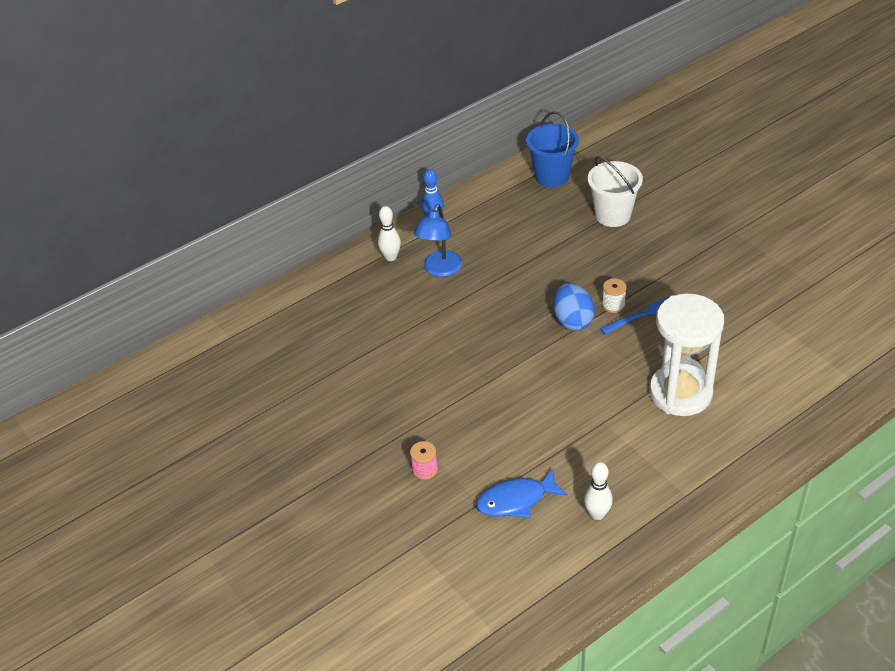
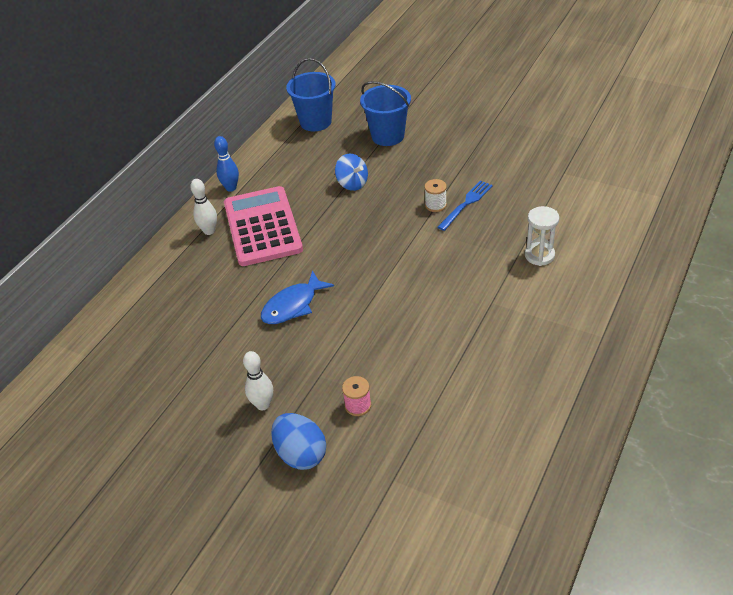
camera: 25 degrees left, 0 degrees up
(440, 270) = (262, 227): blue lamp -> pink calculator
(516, 500) = (460, 400): blue fish -> blue fish (293, 305)
(548, 255) = (352, 183): none -> blue spinning top
(572, 320) = (409, 229): blue egg -> blue egg (301, 454)
(597, 514) = (540, 383): white bowling pin -> white bowling pin (263, 405)
(613, 215) = (387, 136): white bucket -> blue bucket
(680, 393) = (539, 255): white hourglass -> white hourglass, size x0.51

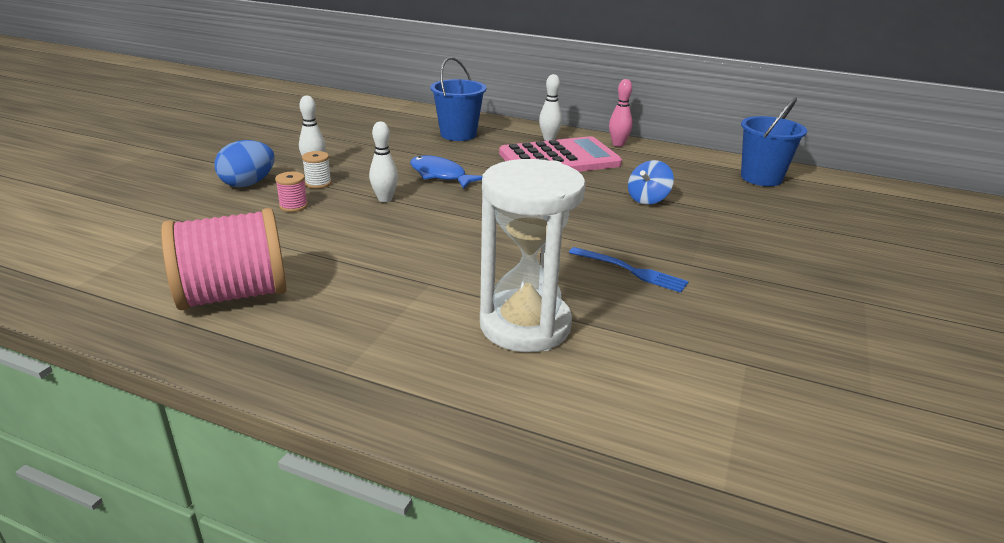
camera: 80 degrees right, 15 degrees down
(231, 188) = (618, 144): blue bowling pin -> pink bowling pin
(345, 340) = (385, 199): none -> white bowling pin
(387, 136) = (759, 219): blue bucket -> blue bucket (458, 134)
(435, 205) = (621, 249): white spool -> white spool (318, 183)
(520, 413) = (233, 295): none -> pink spool
(539, 255) = (525, 325): white hourglass -> white hourglass, size x1.97

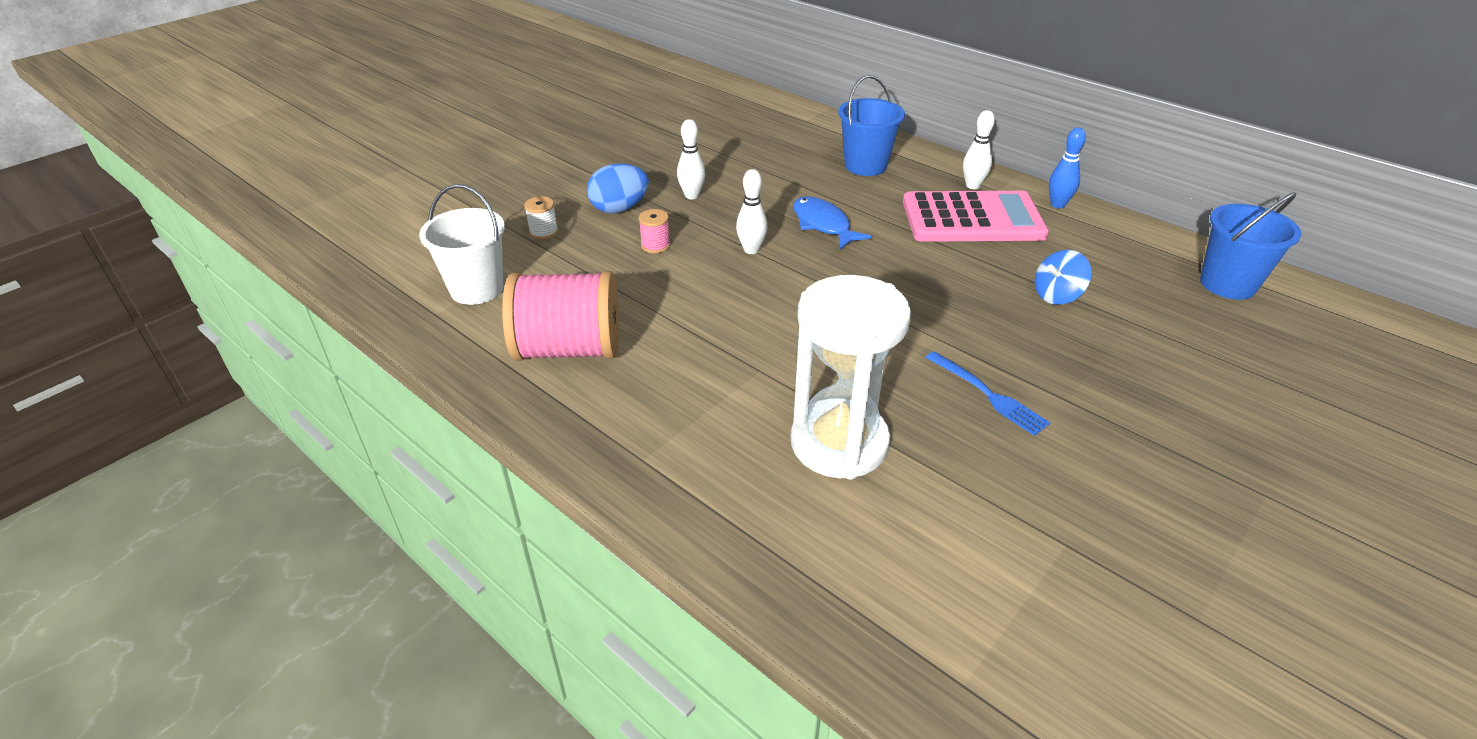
camera: 20 degrees right, 10 degrees up
(116, 261) = (477, 289): none -> white bucket
(318, 183) = (689, 218): white spool -> white spool (544, 232)
(618, 144) = (1057, 204): pink bowling pin -> blue bowling pin

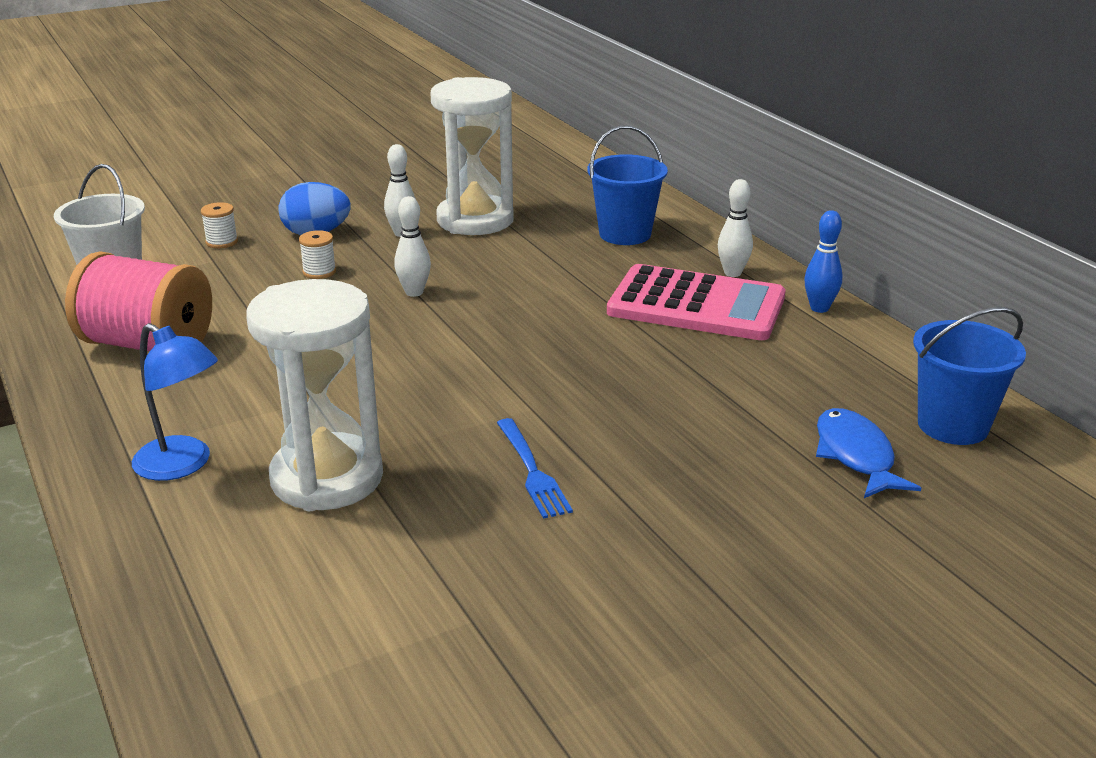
camera: 20 degrees right, 10 degrees down
(655, 245) = (319, 272): pink spool -> white spool
(708, 462) = (183, 465): none -> blue lamp
(740, 173) = (475, 220): none -> white hourglass
(823, 225) = (516, 282): blue fish -> blue fish (855, 455)
(1057, 295) = (716, 396): blue spinning top -> none

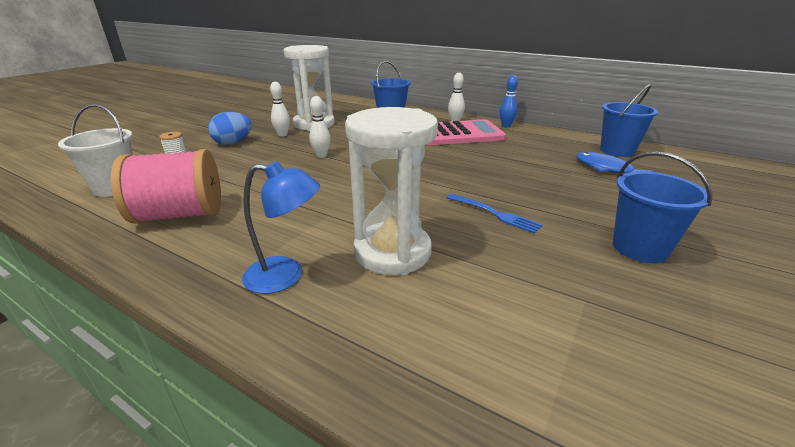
camera: 30 degrees left, 0 degrees up
(319, 272) = (255, 158): white spool -> none
(661, 593) = (640, 248): none -> blue bucket

